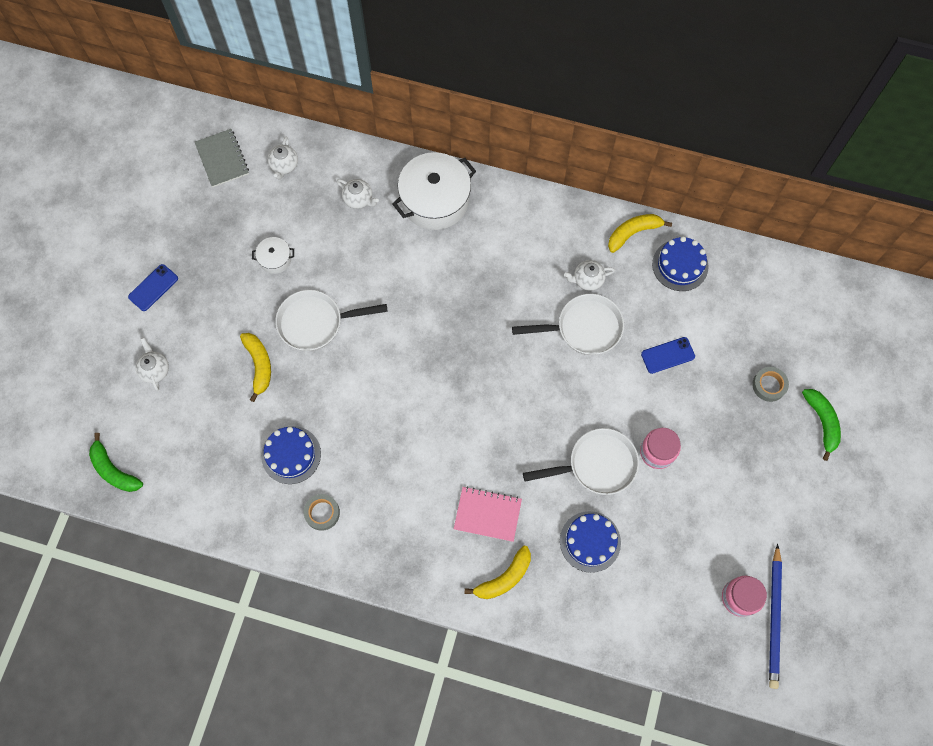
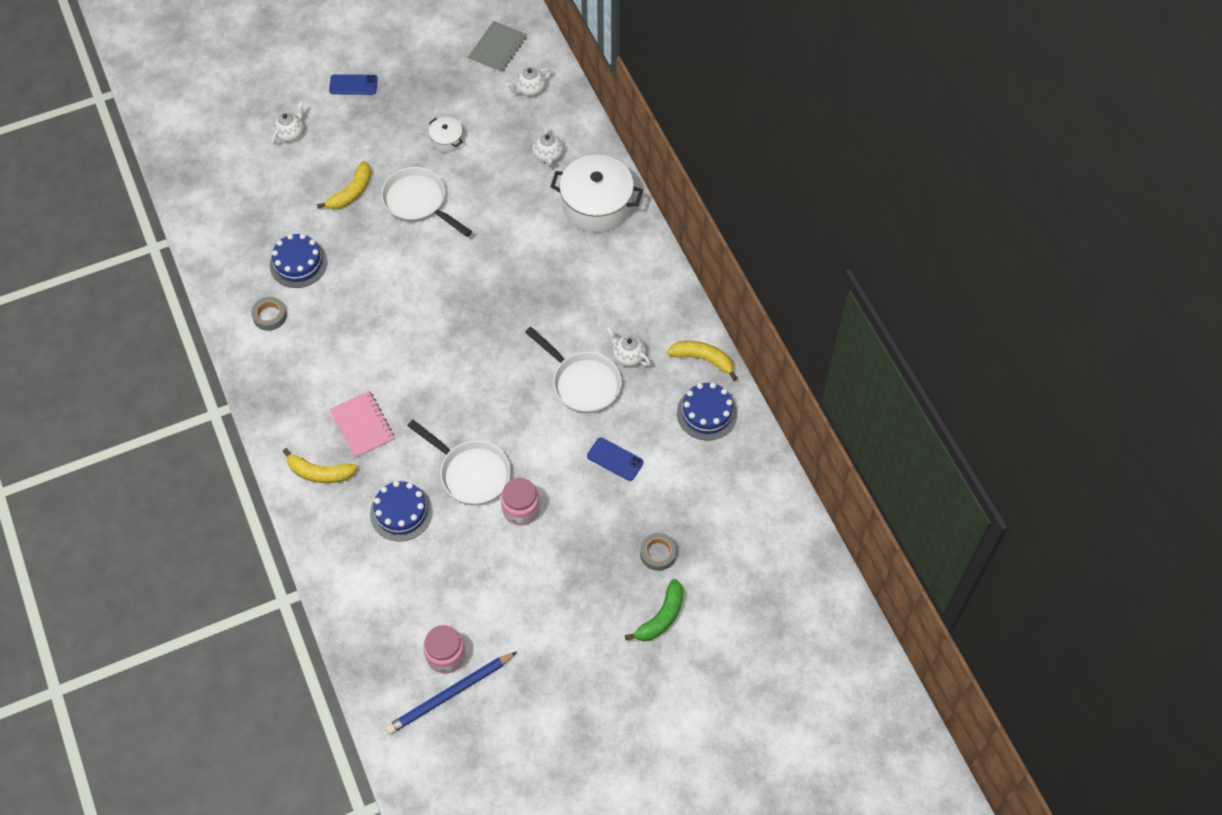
camera: 50 degrees right, 10 degrees down
(114, 470) = (192, 166): green banana -> none

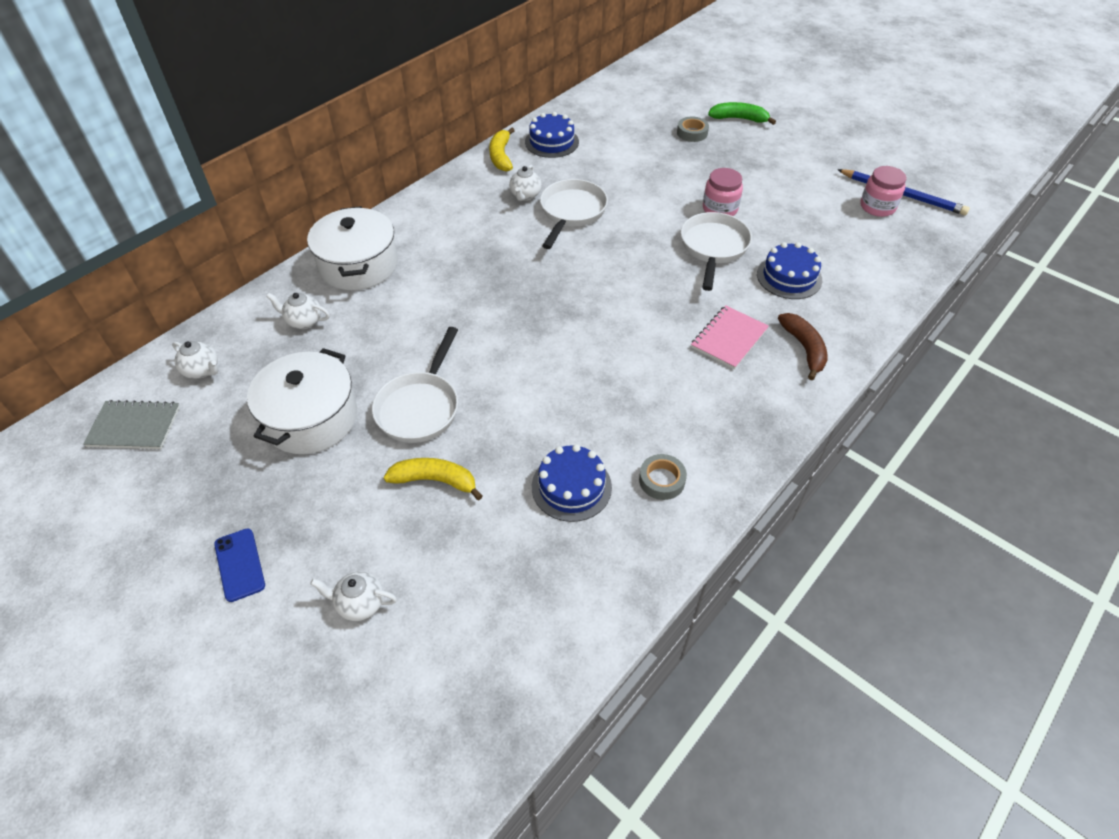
camera: 115 degrees left, 10 degrees down
(320, 473) = (804, 348): yellow banana -> brown banana
(446, 140) = (311, 418): white pot -> white pot, size x2.12
(548, 155) = (304, 321): white teapot -> white teapot turned 135 degrees counterclockwise
(615, 459) = (631, 174): blue phone -> none

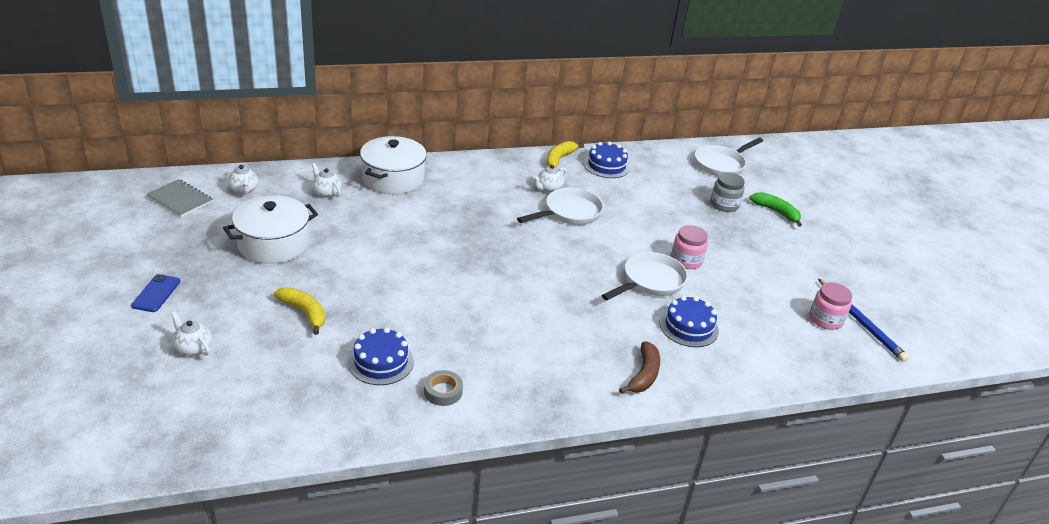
camera: 30 degrees right, 15 degrees down
(420, 407) = (341, 271): white pan -> white pan (721, 164)
(692, 133) = (724, 205): grey tape -> grey jar
(729, 338) = (593, 339): pink notebook -> none

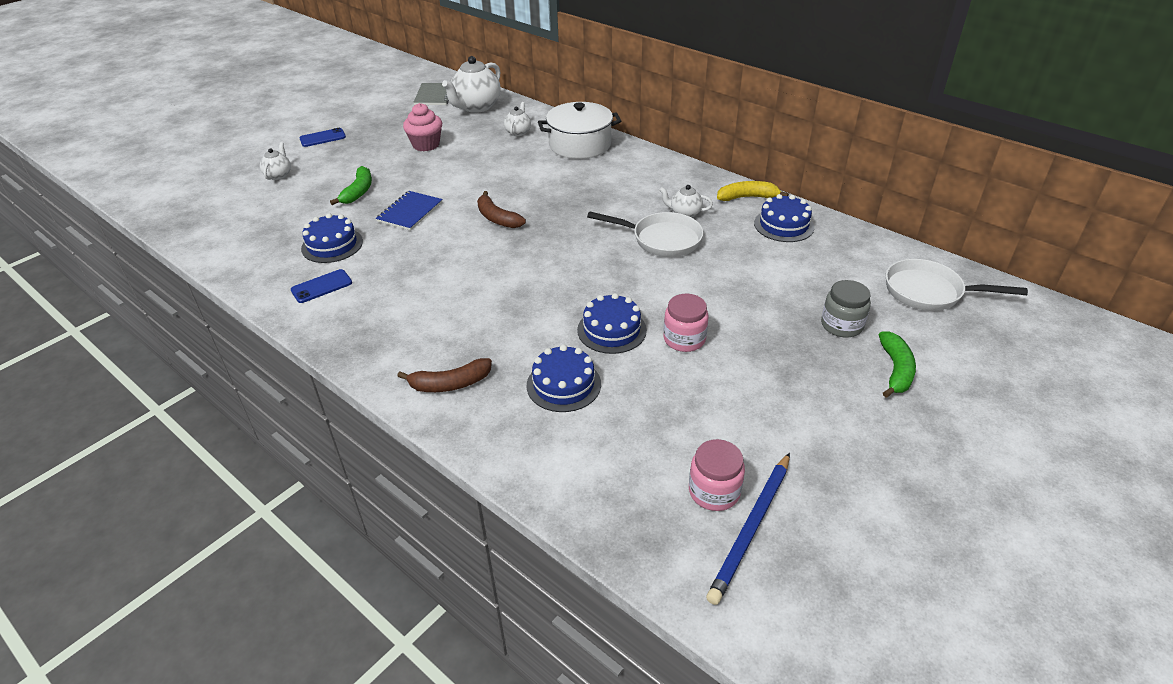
camera: 60 degrees right, 5 degrees up
(244, 190) = (476, 107): white teapot -> white teapot, size x1.95
(273, 244) = (426, 145): white pot -> pink cupcake
(304, 313) = (358, 191): yellow banana -> green banana
(382, 299) = (410, 212): none -> blue notebook
(443, 391) = (321, 286): grey tape -> blue phone
(451, 263) = (497, 218): none -> brown banana
(650, 281) = (611, 330): white pan -> blue cake

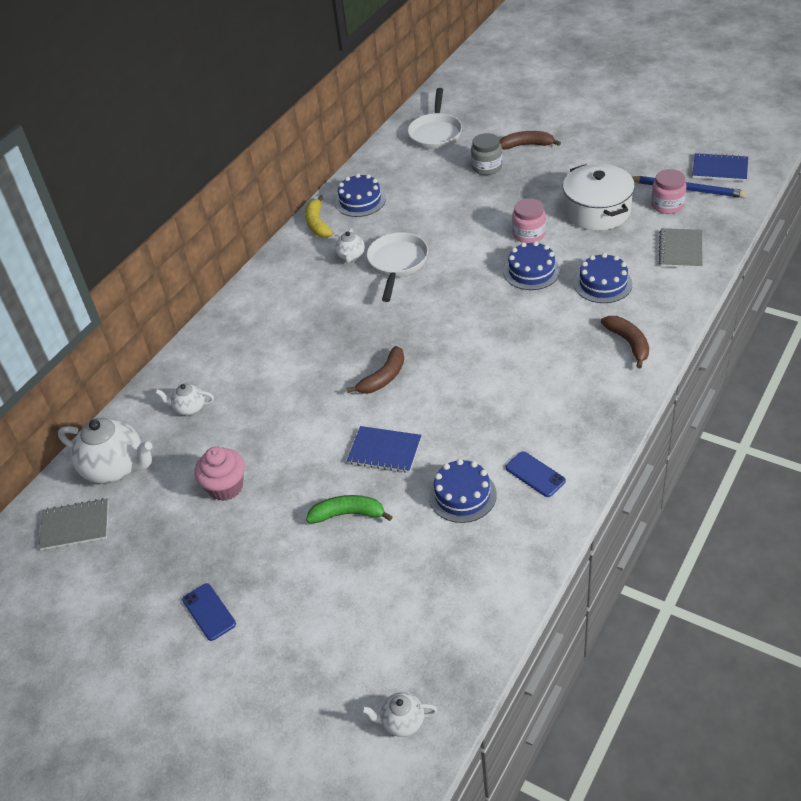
camera: 95 degrees left, 5 degrees up
(278, 175) = (318, 619): white teapot -> white teapot (402, 722)
(580, 145) = (220, 349): white pot -> white pot (597, 211)
(602, 478) = (680, 250): none -> grey notebook
(805, 594) = (719, 169): none -> blue notebook
(895, 370) = (526, 145): green banana -> brown banana

